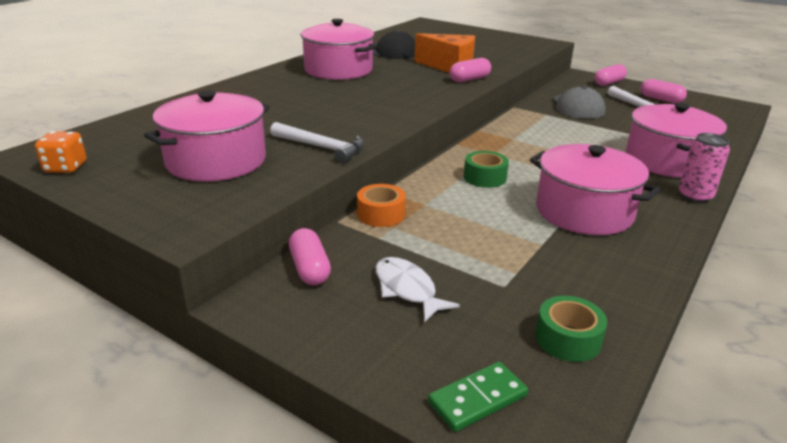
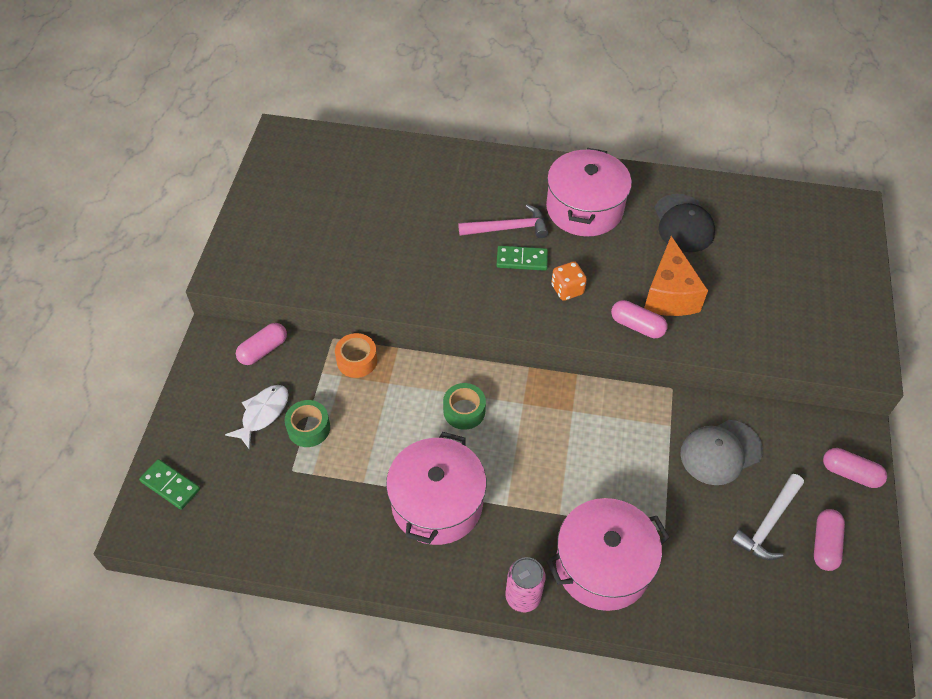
camera: 65 degrees right, 25 degrees up
(66, 168) = (273, 164): orange dice -> orange dice (567, 289)
(216, 161) = (325, 232): pink pot -> none
(321, 147) = (383, 281): white hammer -> none
(324, 93) = (508, 228): none -> pink hammer
(364, 96) = (522, 260): none -> green domino
(568, 339) = (244, 522): green tape -> green tape (309, 428)

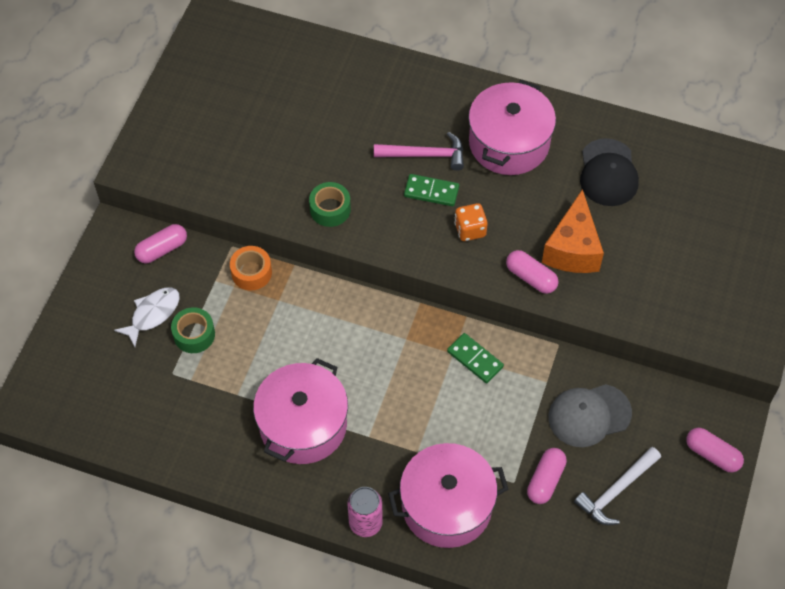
camera: 10 degrees right, 5 degrees up
(170, 485) = (57, 372): green domino -> green domino (475, 359)
(464, 411) = (346, 338): green tape -> green tape (330, 209)
(824, 544) = (665, 518): pink capsule -> pink capsule (545, 480)

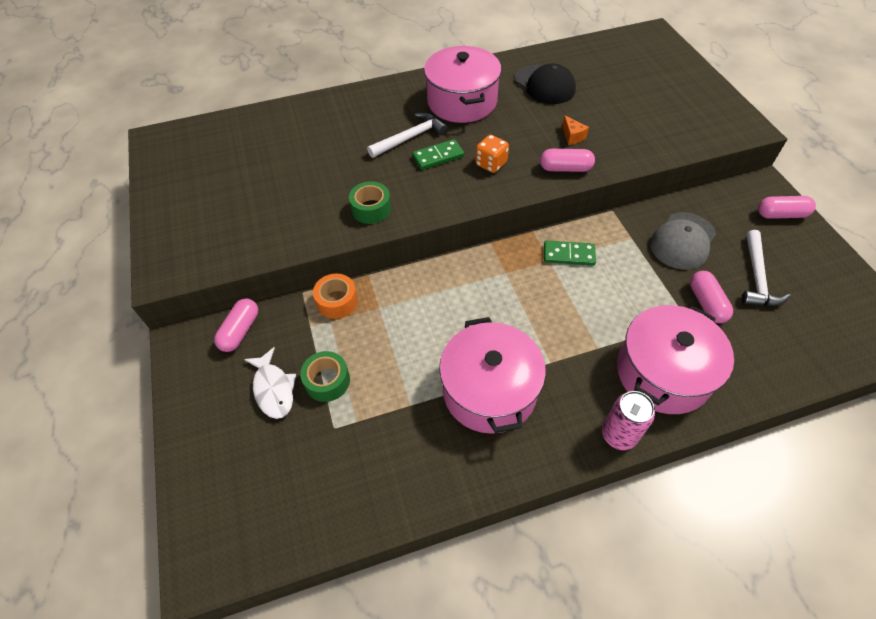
camera: 35 degrees left, 5 degrees down
(152, 314) = (273, 389): white fish -> white fish turned 150 degrees clockwise
(425, 155) = (410, 138): pink hammer -> white hammer
(572, 249) = (572, 136): orange cheese -> orange cheese, size x0.43

